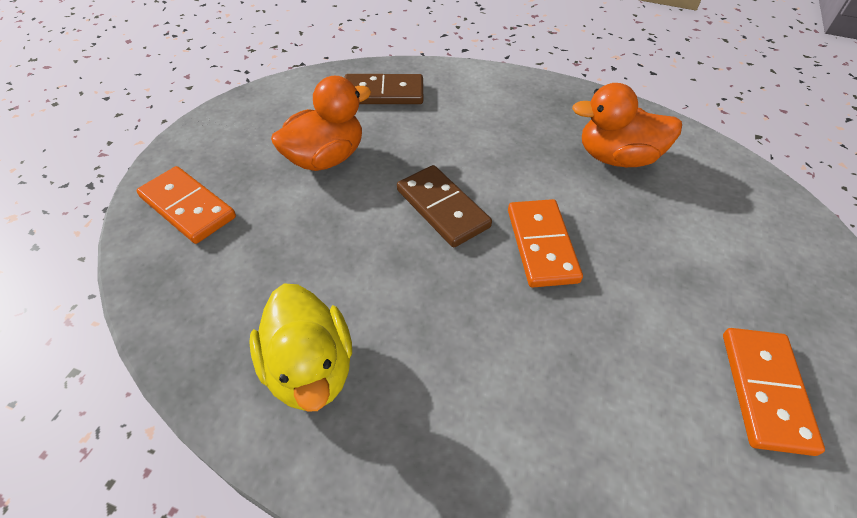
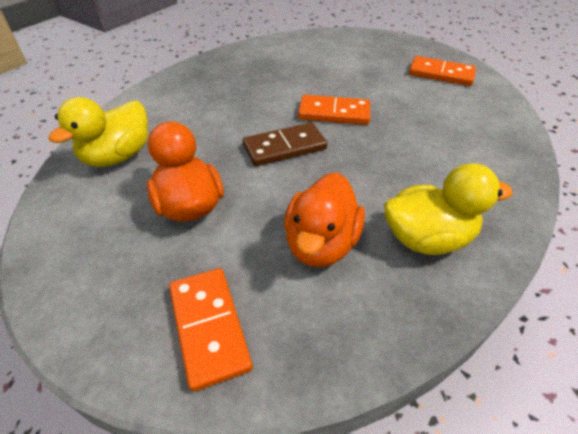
camera: 75 degrees left, 5 degrees down
(188, 207) = (209, 327): orange domino -> orange domino turned 75 degrees counterclockwise
(383, 93) = (118, 156): brown domino -> yellow duck
(616, 158) = (268, 69): orange duck -> orange duck (321, 244)

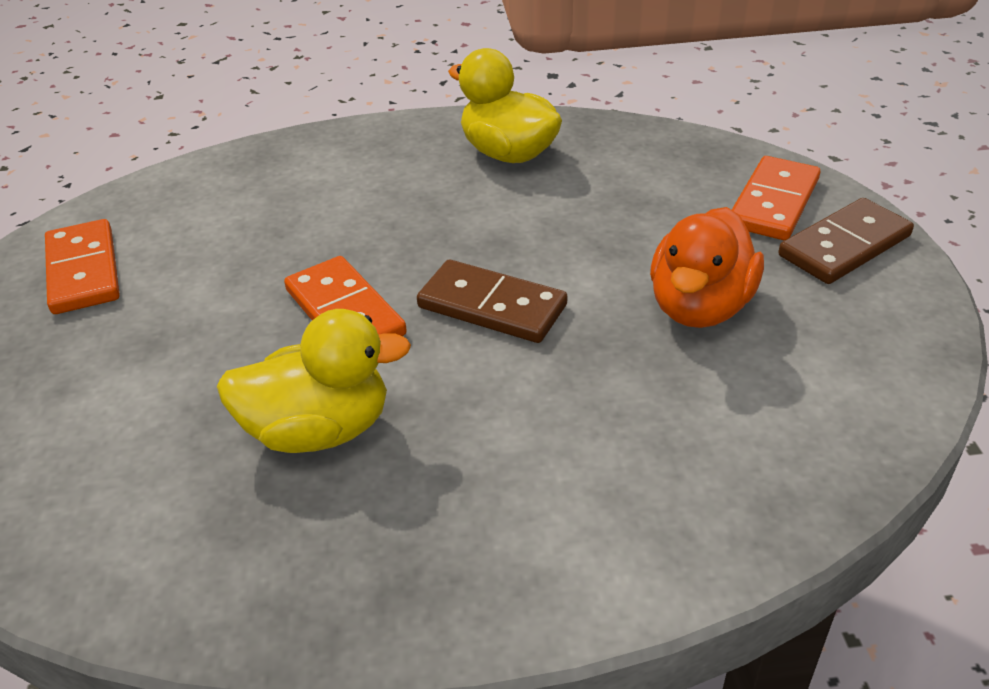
camera: 130 degrees left, 5 degrees down
(118, 156) = (744, 448): yellow duck -> yellow duck (319, 430)
(127, 316) = (844, 246): none -> brown domino
(321, 244) = (605, 199): orange duck -> none

